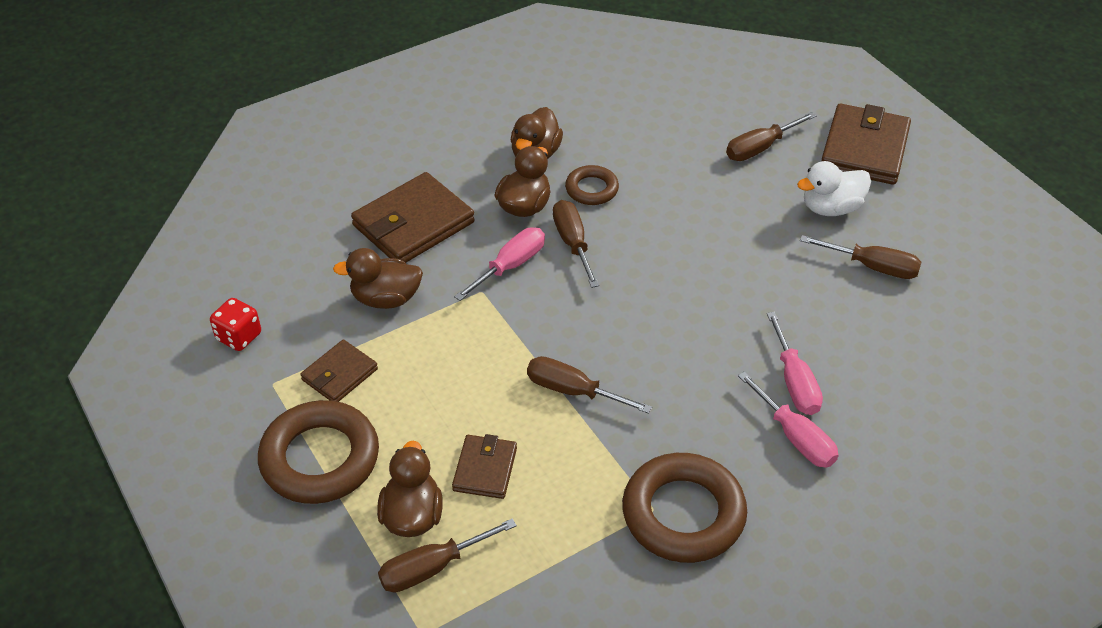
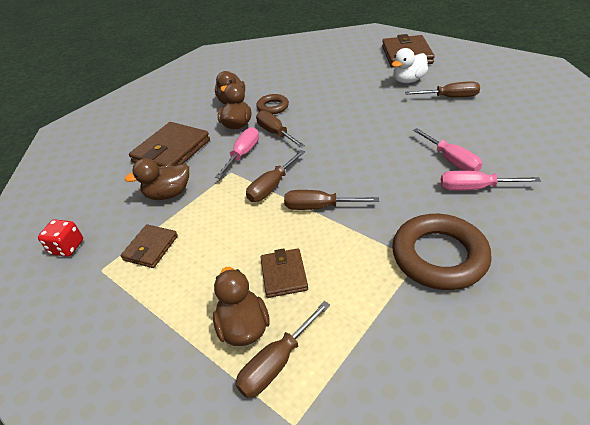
camera: 15 degrees left, 5 degrees down
(320, 458) = (154, 310): brown ring -> none
(760, 148) = (353, 68): brown screwdriver -> brown screwdriver (272, 187)
(795, 437) = (474, 188): pink screwdriver -> pink screwdriver turned 150 degrees clockwise

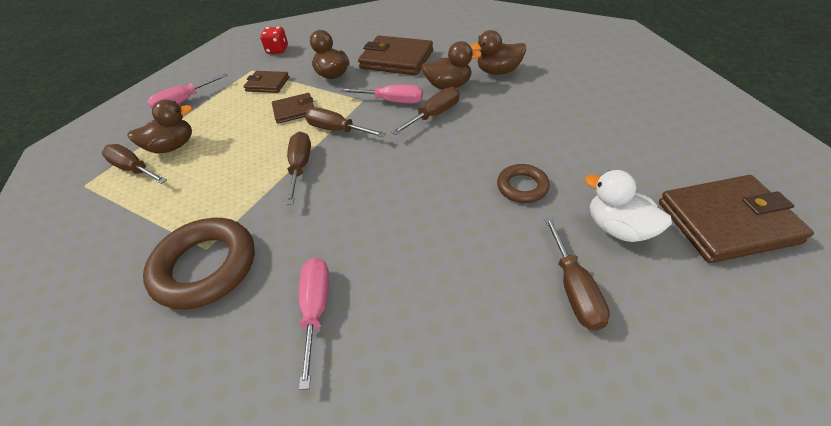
camera: 80 degrees right, 5 degrees up
(273, 107) = (492, 102): brown ring -> brown ring (522, 187)
(284, 275) = (217, 158): brown wallet -> brown wallet (294, 110)
(451, 160) = (381, 284): pink screwdriver -> pink screwdriver (183, 101)

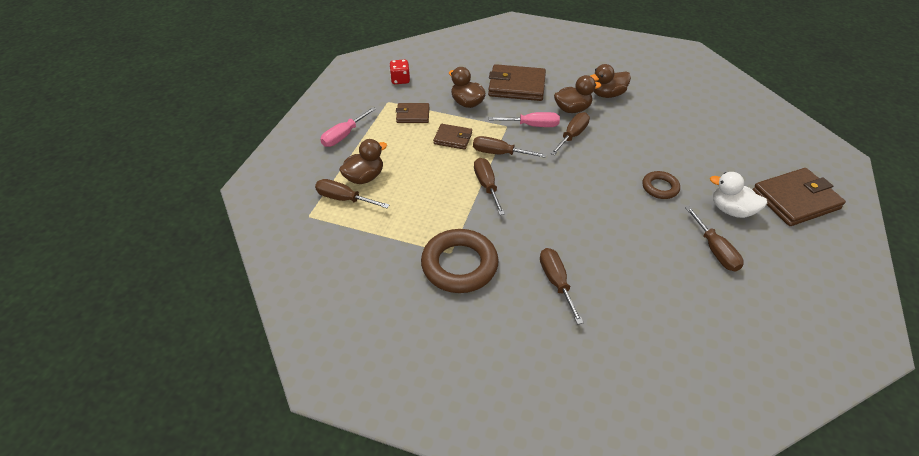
camera: 15 degrees left, 0 degrees up
(294, 110) = (453, 138): brown wallet -> brown wallet turned 45 degrees clockwise
(316, 309) = (556, 282): pink screwdriver -> brown screwdriver

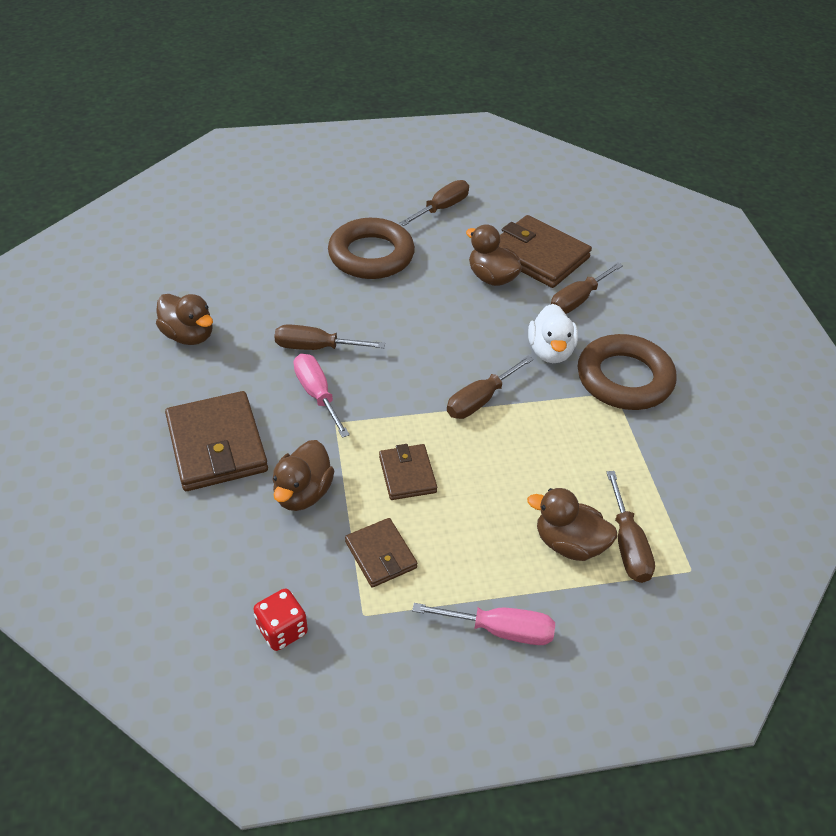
camera: 120 degrees left, 0 degrees up
(499, 153) = (405, 409): brown screwdriver -> none
(572, 109) = (249, 363): brown duck -> brown duck (492, 278)
(660, 187) = (371, 255): brown ring -> brown ring, size x1.85
(731, 210) = (372, 204): white duck -> white duck (550, 351)
(795, 200) = (324, 167): brown wallet -> brown wallet (538, 256)

